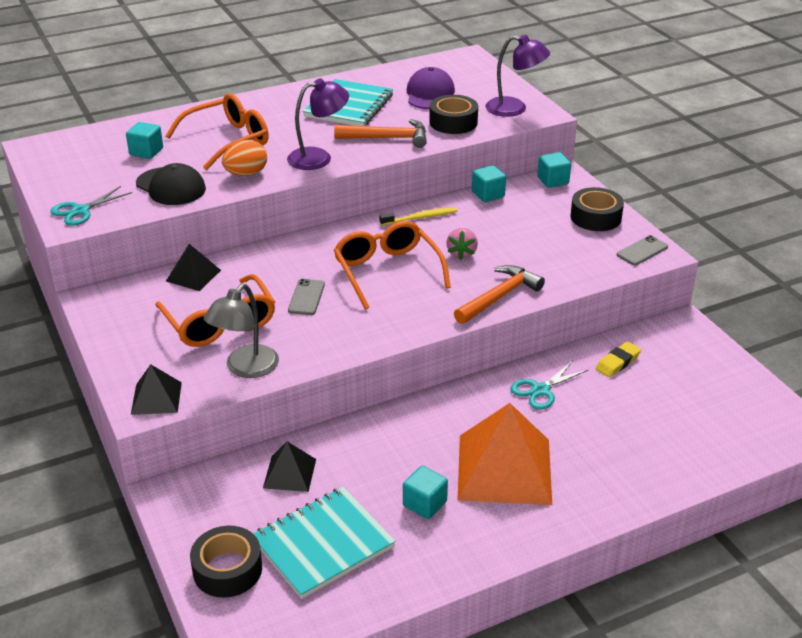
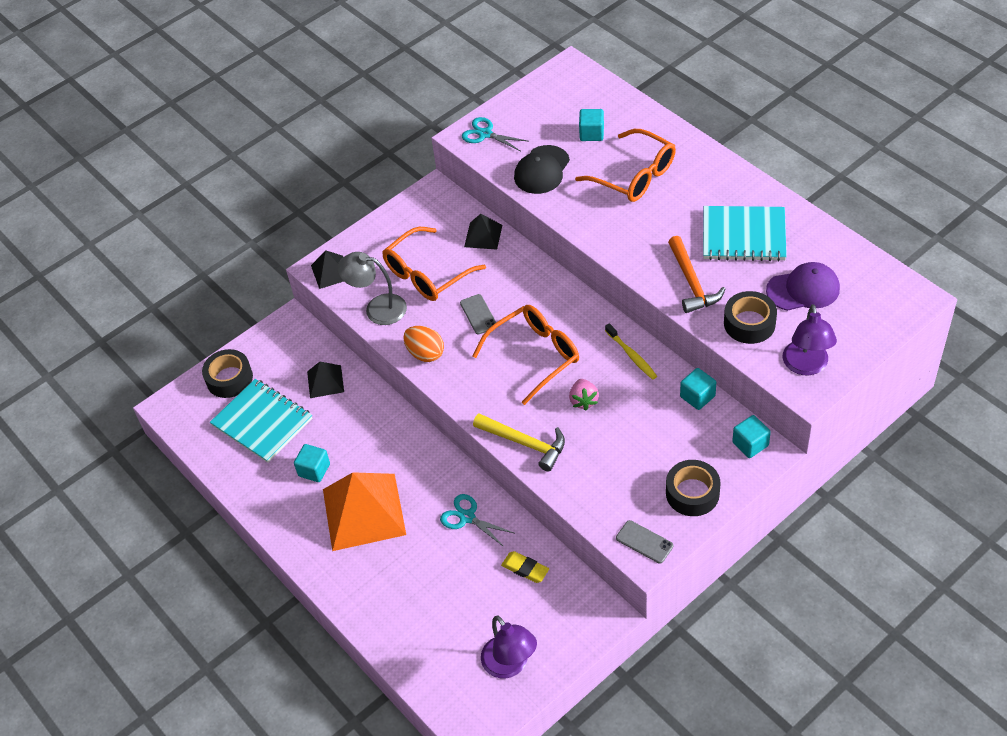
camera: 80 degrees right, 15 degrees up
(246, 174) = (582, 208): orange egg -> orange egg (425, 353)
(306, 297) = (478, 314): grey phone -> grey phone turned 75 degrees clockwise
(318, 158) = (631, 245): purple lamp -> purple lamp (510, 665)
(461, 253) = (583, 400): pink strawberry -> pink strawberry turned 90 degrees counterclockwise
(499, 297) = (525, 443): orange hammer -> yellow hammer

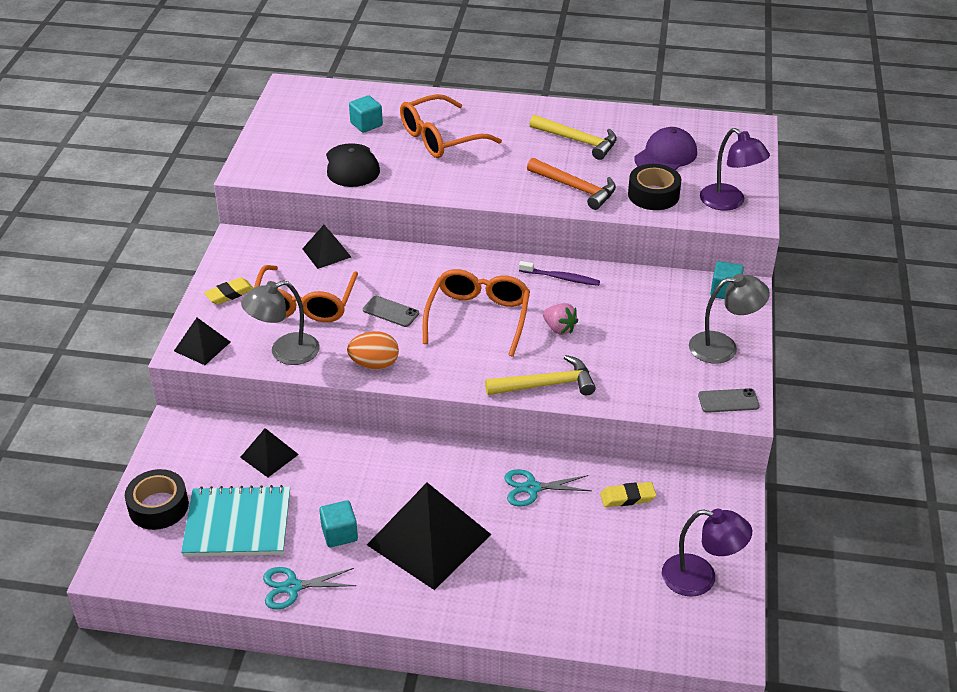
camera: 45 degrees left, 10 degrees down
(364, 511) = (429, 539): orange pyramid -> black pyramid
(386, 236) = (229, 294): none -> yellow eraser
(485, 134) = (266, 161): turquoise scissors -> turquoise scissors (292, 587)
(631, 355) = (561, 278): yellow toothbrush -> purple toothbrush
(635, 176) = (440, 138): orange glasses -> orange glasses turned 150 degrees clockwise
(692, 493) = (723, 347): black tape -> grey lamp
(697, 396) = (647, 280): turquoise cube -> none
(744, 236) = (578, 141): turquoise notebook -> yellow hammer

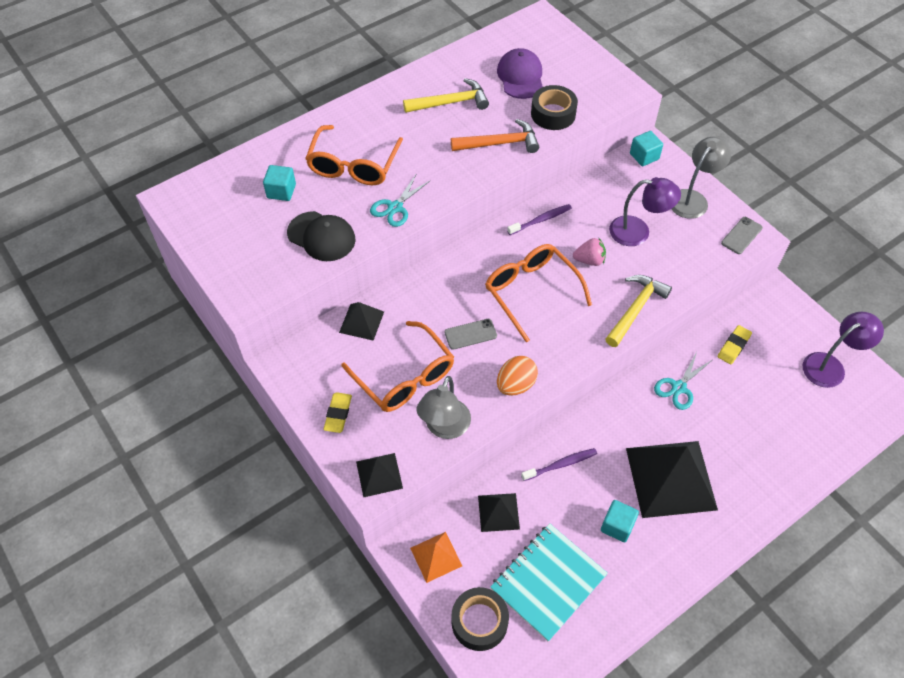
camera: 45 degrees left, 15 degrees up
(189, 446) = (436, 556): none -> orange pyramid
(292, 587) = (640, 592): turquoise scissors -> turquoise scissors (395, 207)
(358, 463) = (561, 464): none -> purple toothbrush
(729, 202) = (603, 88): purple lamp -> purple lamp (638, 232)

